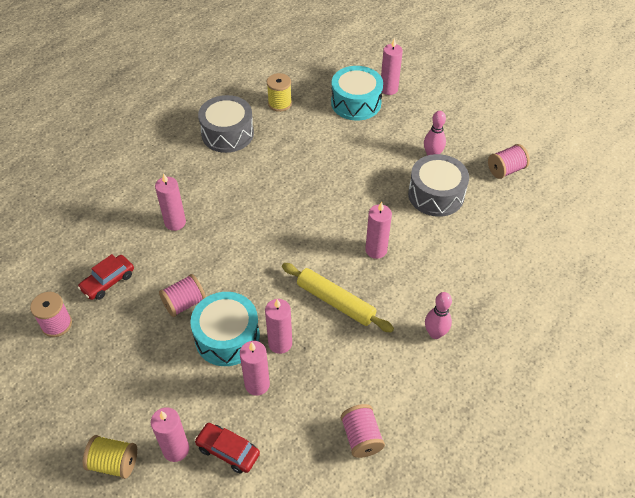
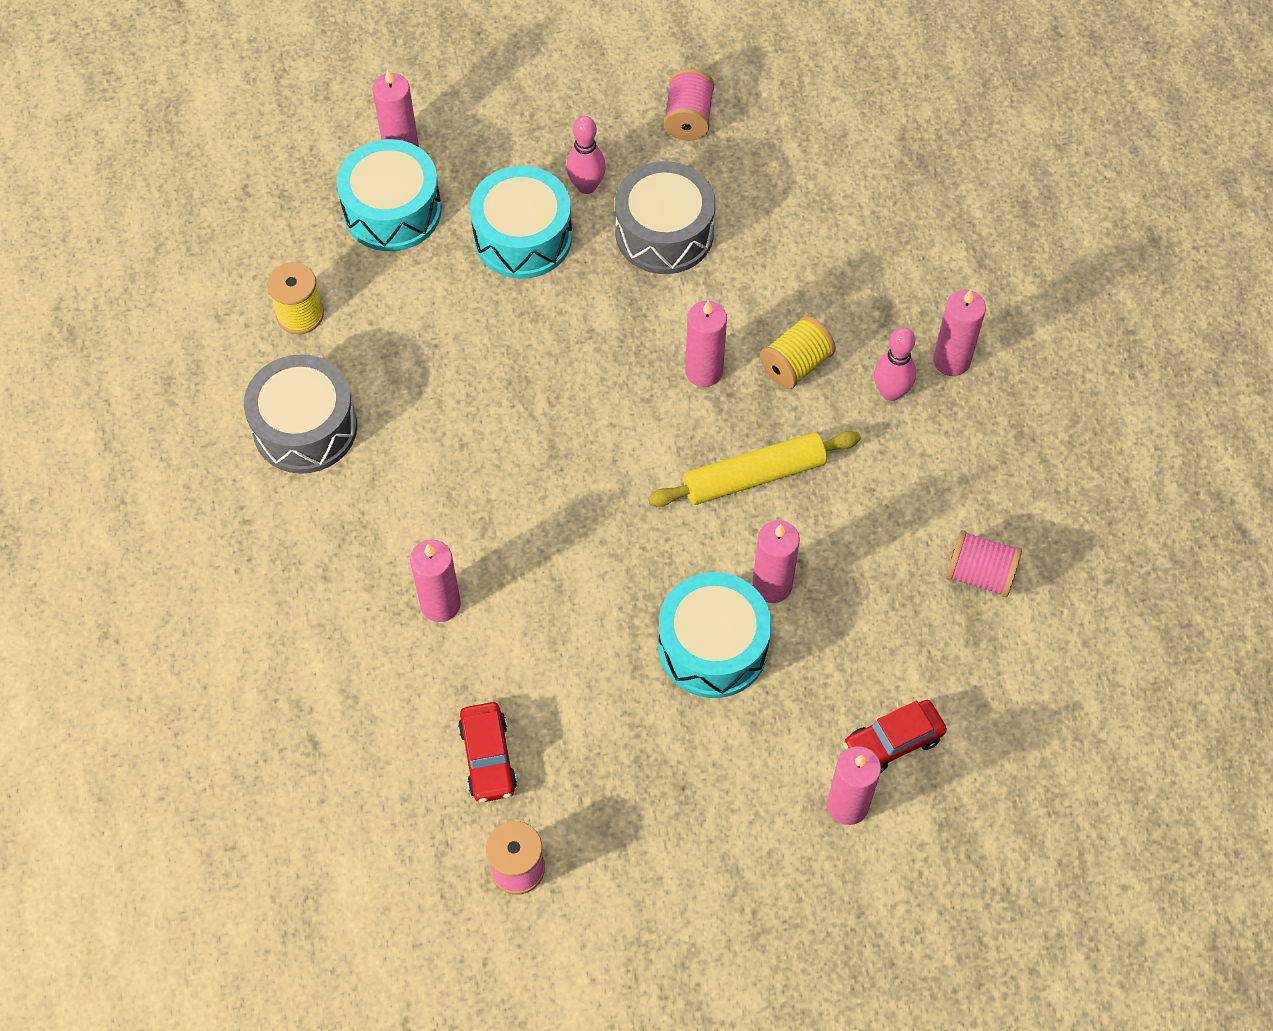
camera: 55 degrees left, 10 degrees up
(114, 463) = (815, 894): yellow spool -> yellow spool (795, 365)
(184, 303) = (610, 671): pink spool -> none
(257, 384) = (817, 651): pink candle -> pink candle (951, 360)
(384, 149) = (523, 237): none -> turquoise drum

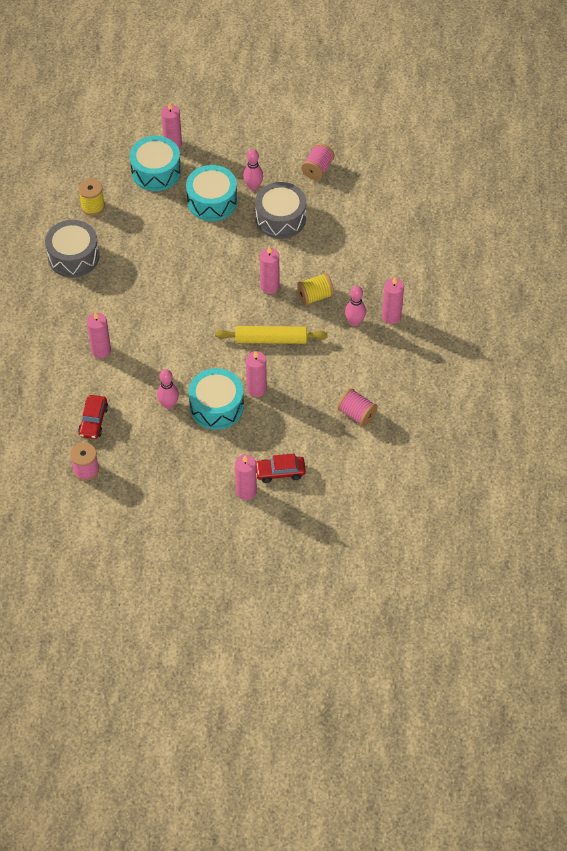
camera: 20 degrees right, 5 degrees down
(619, 673) = (168, 404): none -> pink bowling pin

